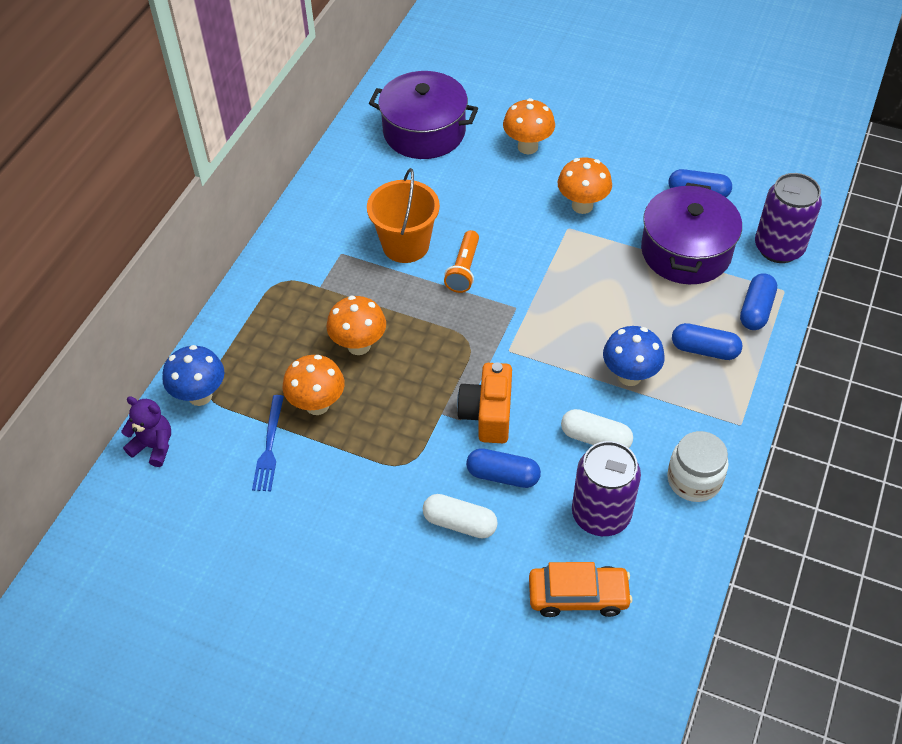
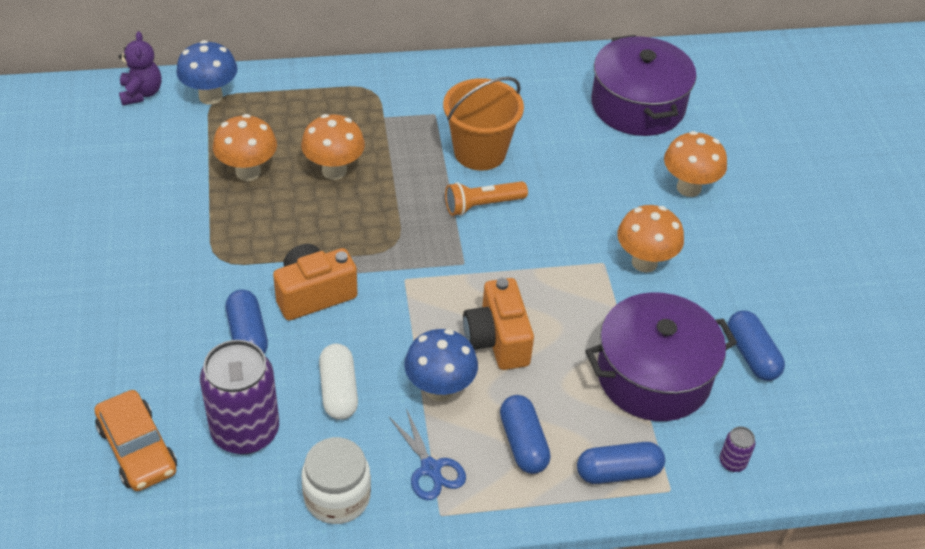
camera: 55 degrees right, 5 degrees down
(269, 446) = (183, 161): blue fork -> none
(460, 523) = (173, 324): white capsule -> none
(603, 322) = (497, 340): none -> orange camera
(698, 412) = (430, 468): none -> blue scissors
(778, 248) = (732, 462): purple can -> purple can, size x0.41

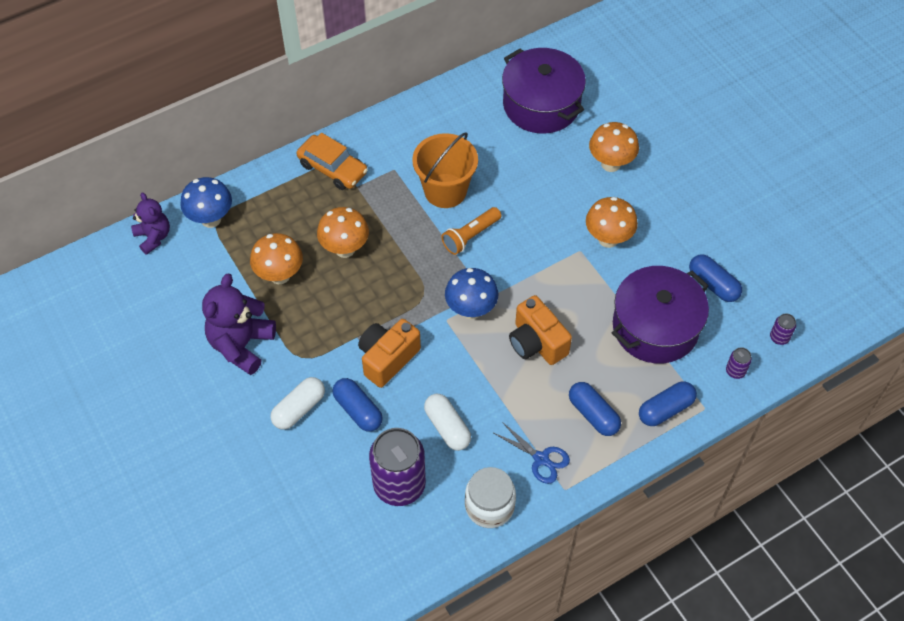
camera: 20 degrees left, 10 degrees up
(137, 449) = (331, 530): orange car -> orange car (333, 168)
(163, 223) = (241, 345): none -> purple teddy bear
(183, 309) = (299, 409): none -> white capsule
(440, 389) = (516, 397): blue mushroom -> blue mushroom (471, 310)
(810, 445) = (779, 337): none -> purple can

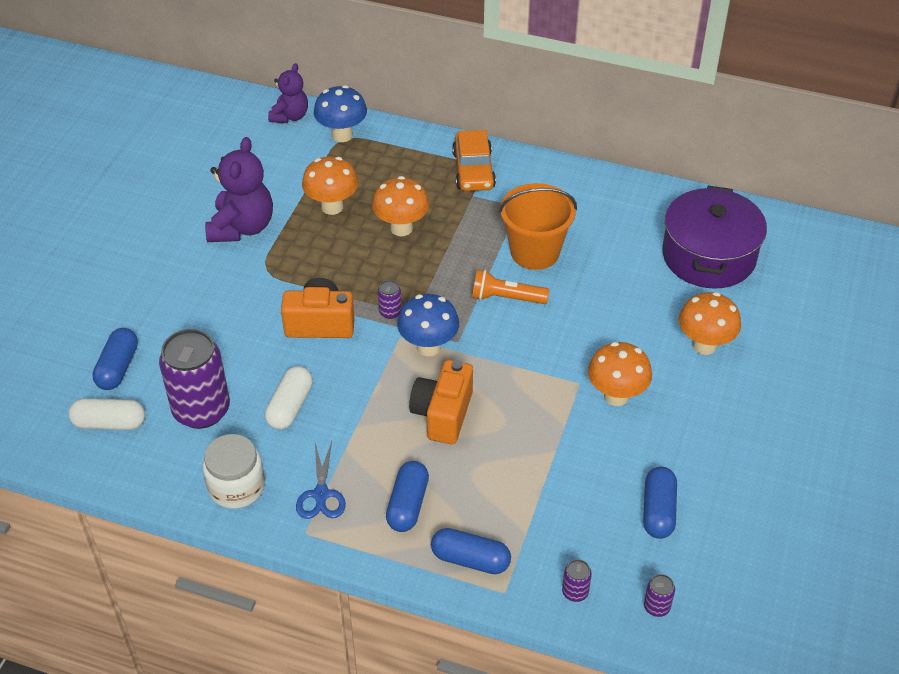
camera: 50 degrees right, 10 degrees down
(241, 345) = (242, 227): purple teddy bear -> purple teddy bear turned 120 degrees clockwise
(299, 409) = (215, 299): white capsule -> white capsule (109, 423)
(358, 410) = (250, 337): blue capsule -> blue capsule (118, 367)
(418, 310) = (390, 312): none -> purple can
(655, 327) = (556, 494): purple pot -> none

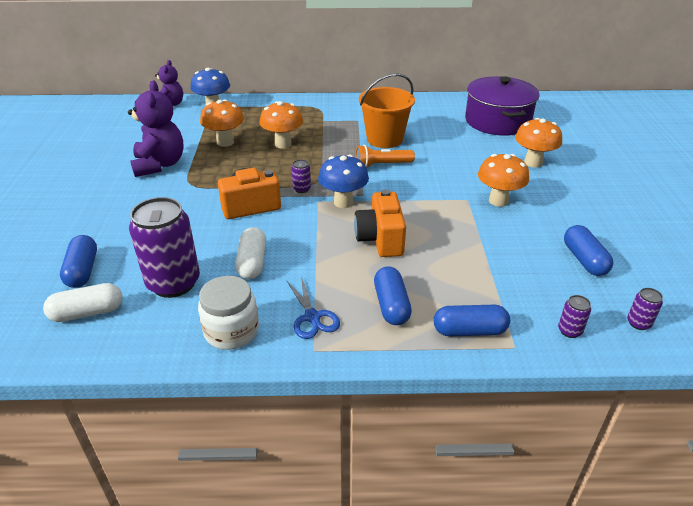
camera: 20 degrees left, 10 degrees down
(473, 170) = (316, 109): orange car -> none

